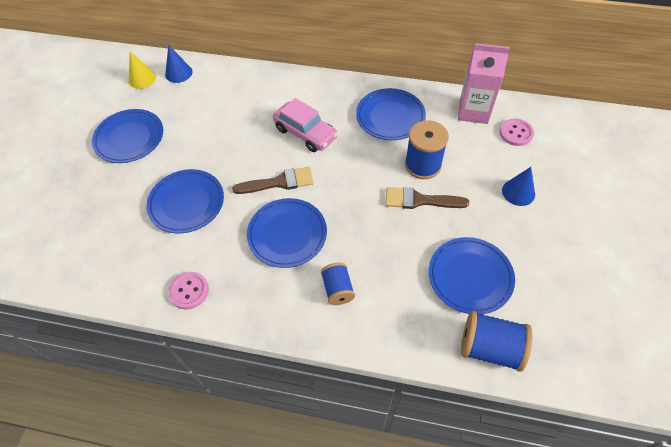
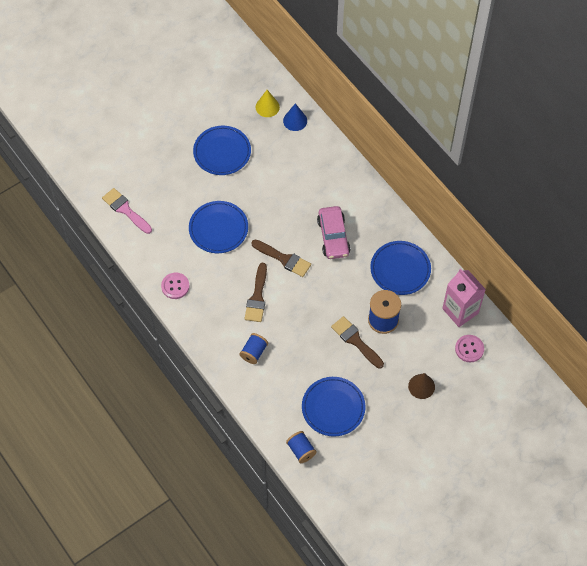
camera: 40 degrees right, 5 degrees up
(63, 258) = (125, 210): none -> pink brush
(287, 234) = (257, 297): blue plate -> brown brush
(490, 348) = (301, 450): blue spool -> blue spool, size x0.64
(518, 192) = (421, 386): blue cone -> brown cone

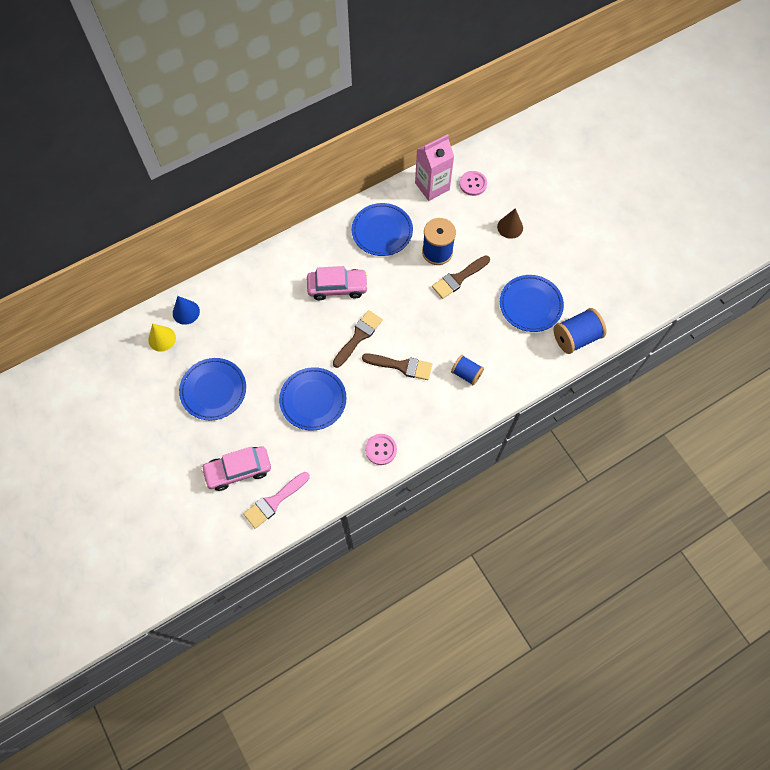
camera: 85 degrees left, 5 degrees up
(151, 180) = (238, 470): none -> pink car
(301, 450) = (575, 337): blue spool -> blue spool, size x1.57

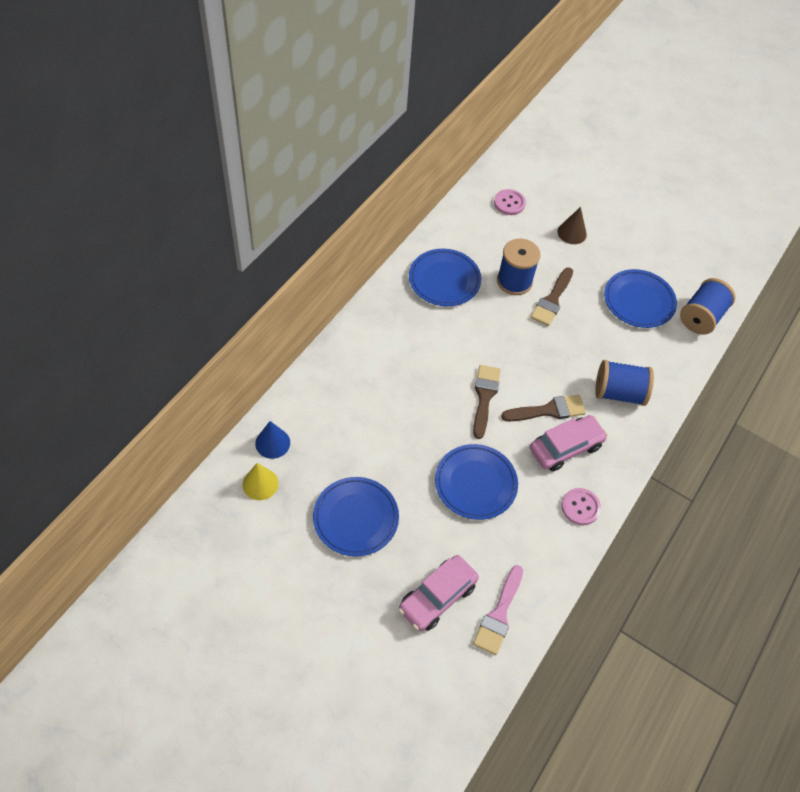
camera: 30 degrees left, 10 degrees down
(337, 287) = (431, 354): pink car -> pink car (565, 447)
(432, 186) = (469, 218): pink carton -> none
(466, 374) = (619, 393): blue spool -> blue spool, size x1.57

